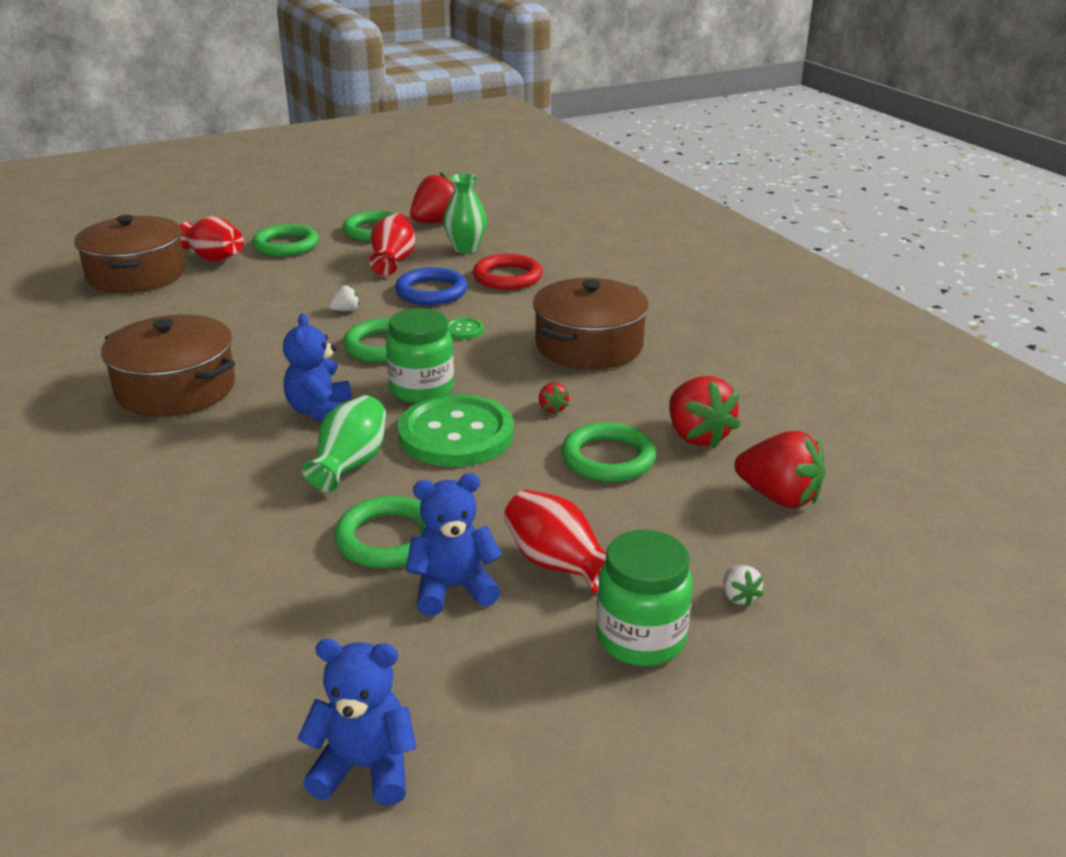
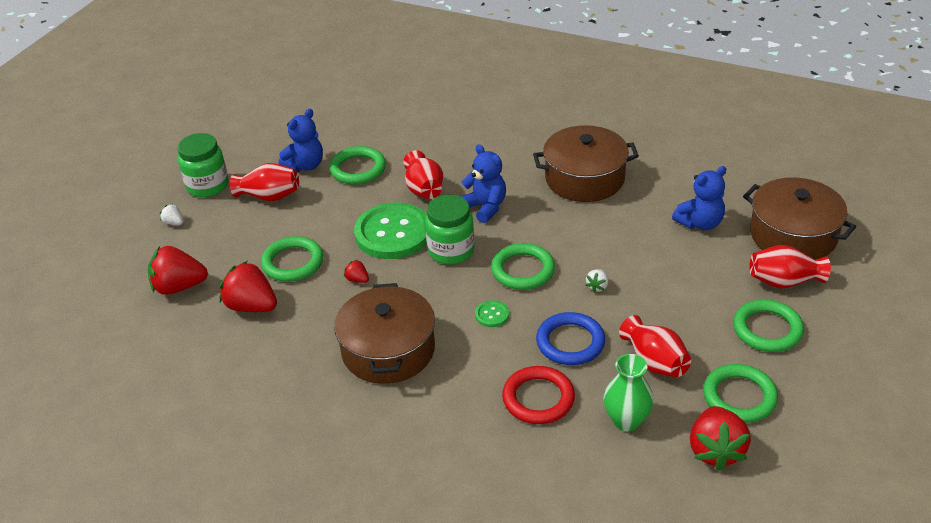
camera: 145 degrees right, 10 degrees up
(350, 464) = (424, 189): green vase -> red vase
(364, 767) = (274, 107): blue teddy bear -> blue teddy bear (700, 223)

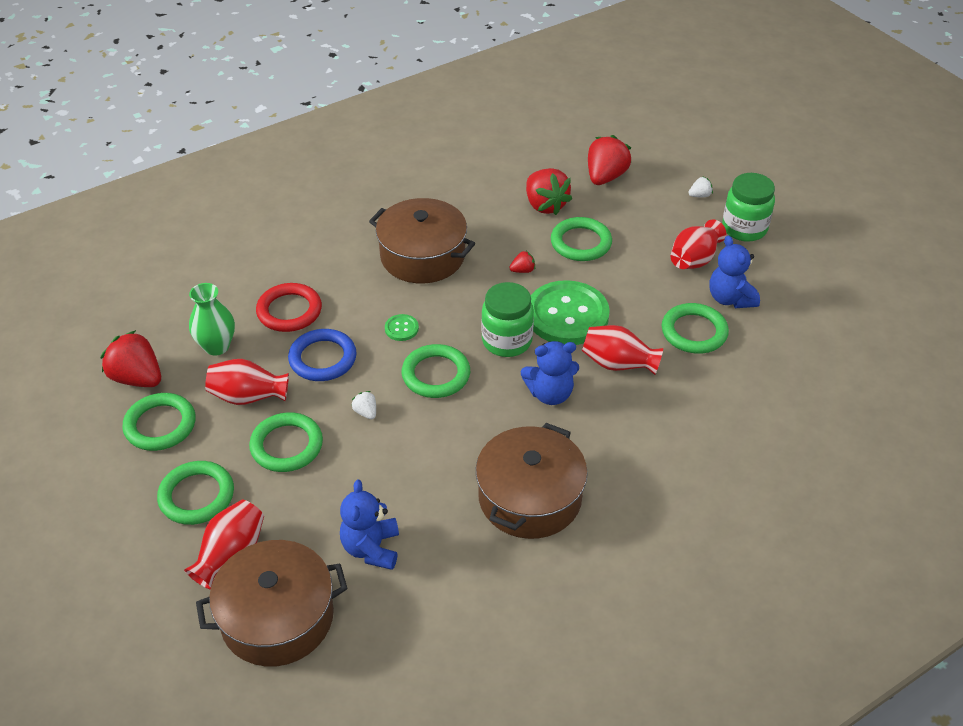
camera: 120 degrees right, 5 degrees up
(251, 306) = (545, 205): red strawberry -> red strawberry turned 90 degrees clockwise
(672, 310) = (287, 445): none -> green ring

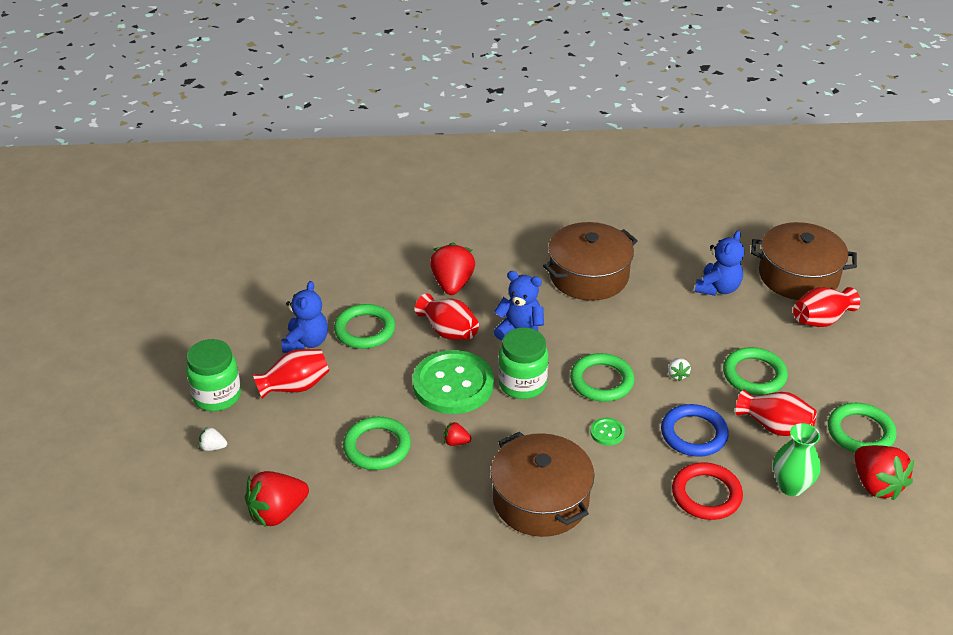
camera: 150 degrees left, 5 degrees down
(196, 496) = (839, 366): green ring -> none
(545, 205) = (371, 505): red strawberry -> red strawberry (452, 284)

